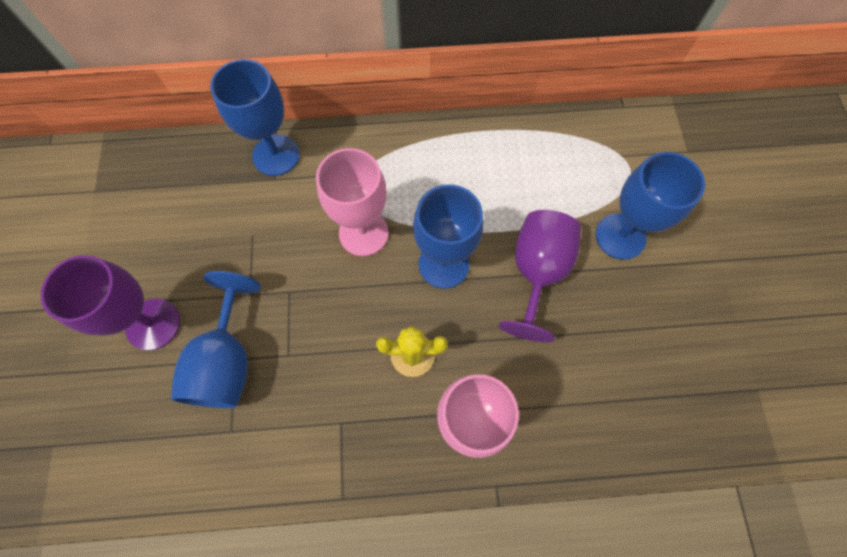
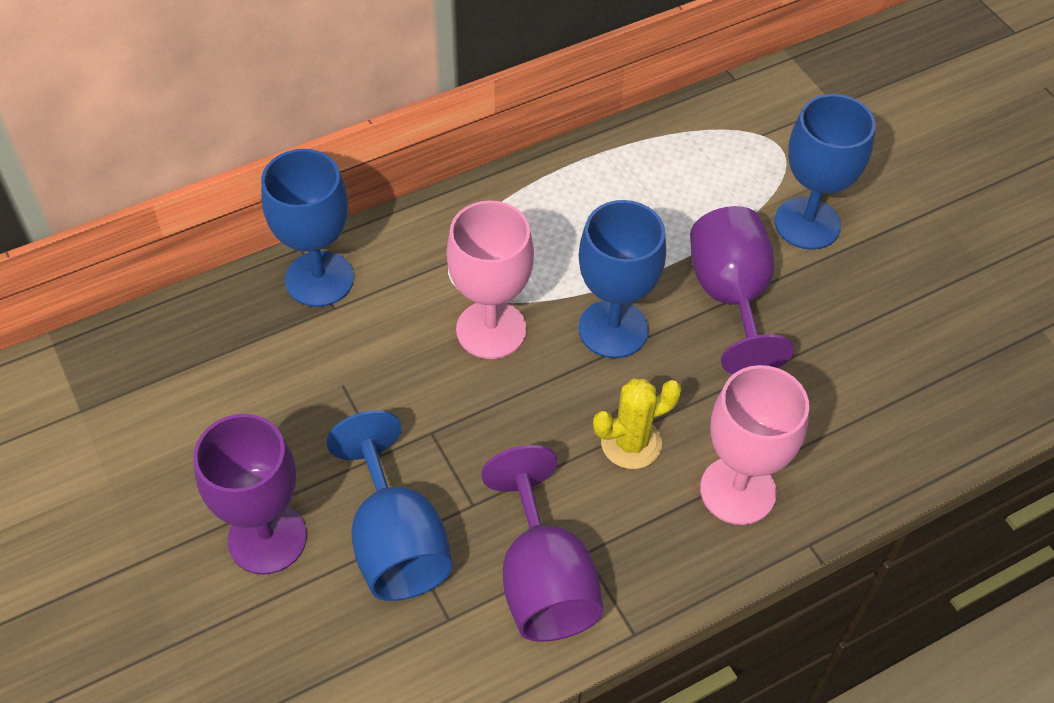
camera: 25 degrees left, 15 degrees down
(304, 431) = (544, 581): none -> purple goblet

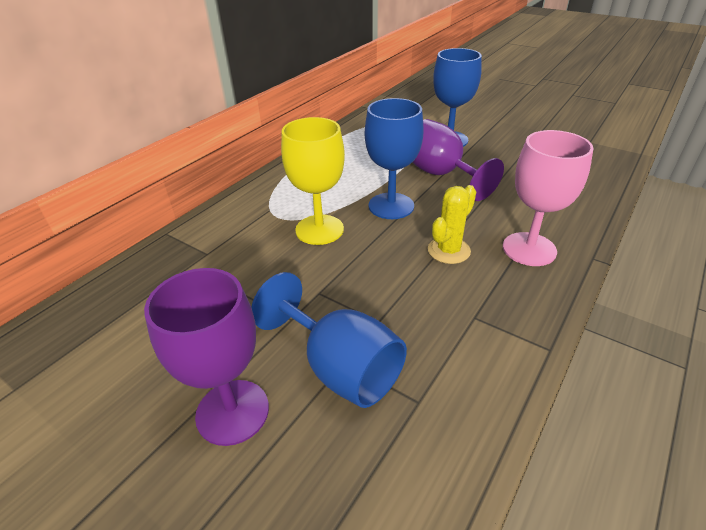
camera: 25 degrees left, 15 degrees down
(319, 279) = (188, 243): blue goblet -> none
(491, 330) = (319, 230): pink goblet -> yellow goblet
(544, 581) = (463, 345): purple goblet -> none

